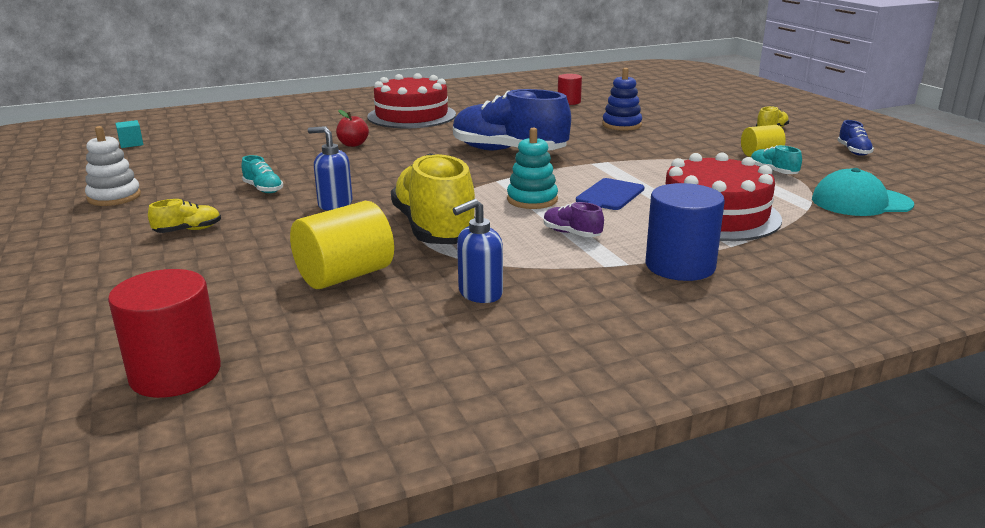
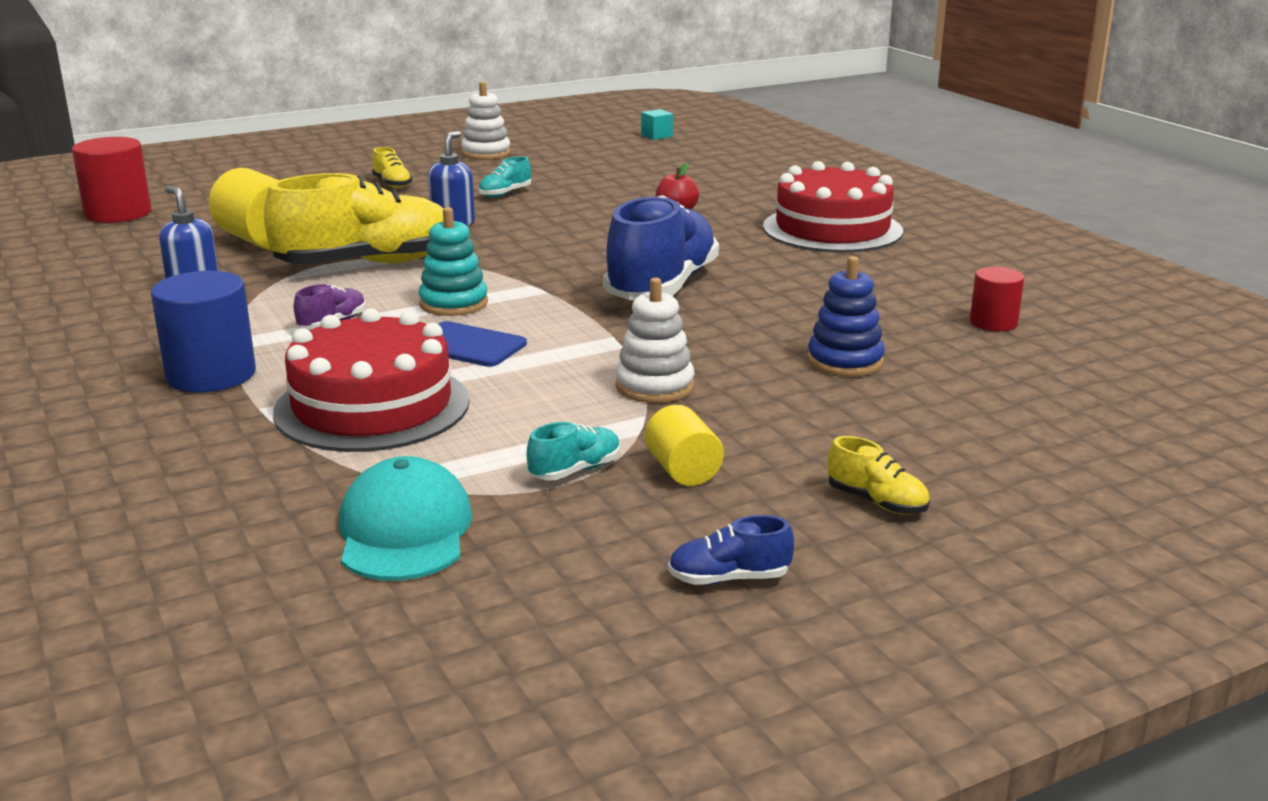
camera: 85 degrees right, 0 degrees up
(663, 156) = (654, 386): none -> white stacking toy

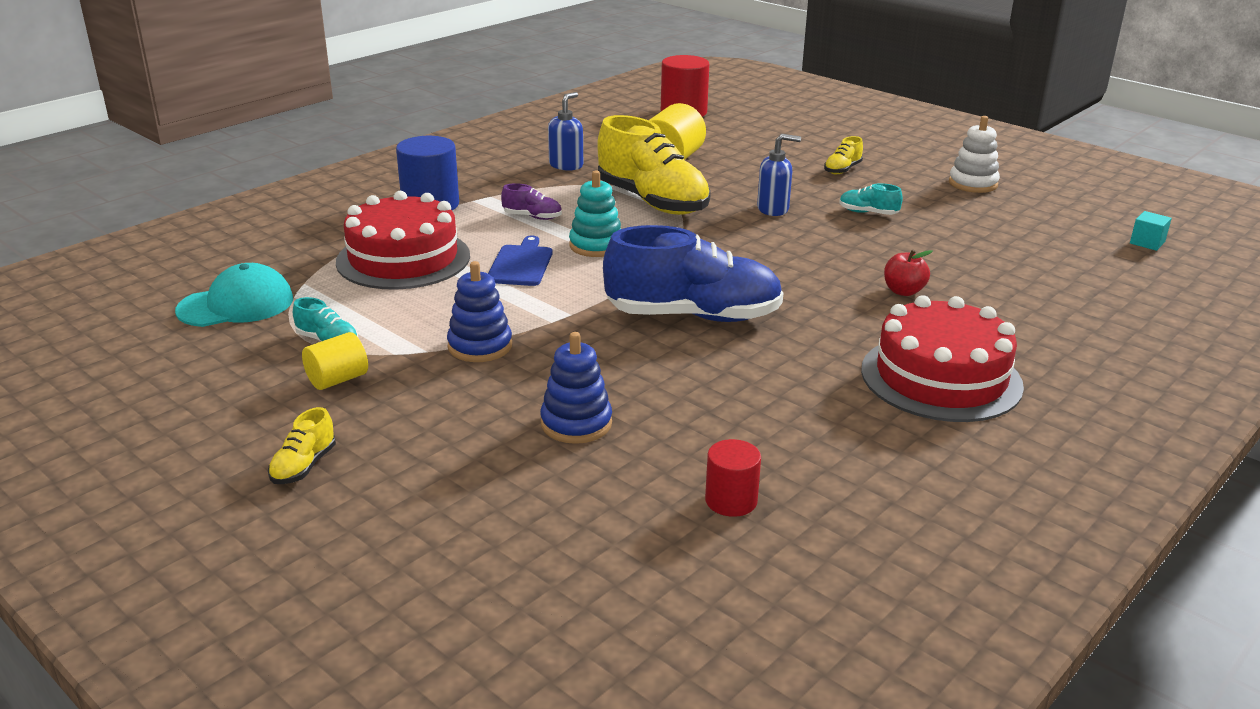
camera: 70 degrees right, 5 degrees up
(654, 386) = (480, 346): white stacking toy -> blue stacking toy
(729, 579) = (184, 419): blue shoe -> none

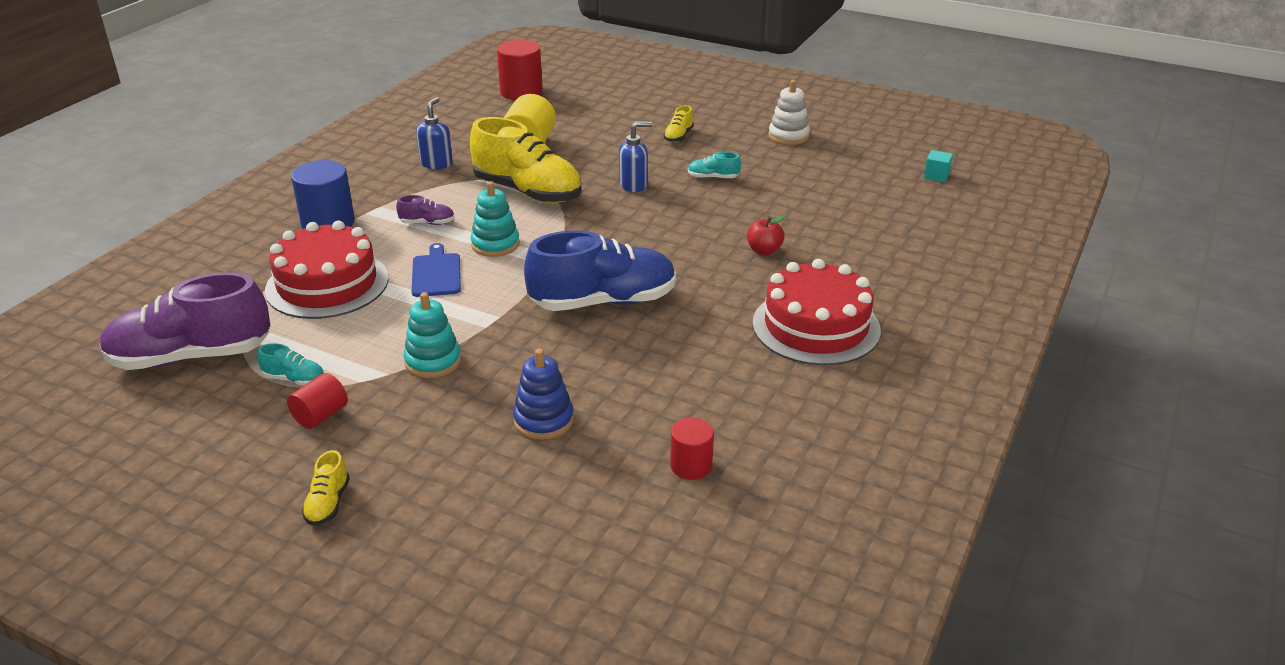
camera: 15 degrees left, 5 degrees up
(236, 305) = (191, 357): turquoise cap -> purple shoe
(337, 379) = (320, 416): yellow cylinder -> red cylinder
(480, 346) = (433, 361): blue stacking toy -> turquoise stacking toy

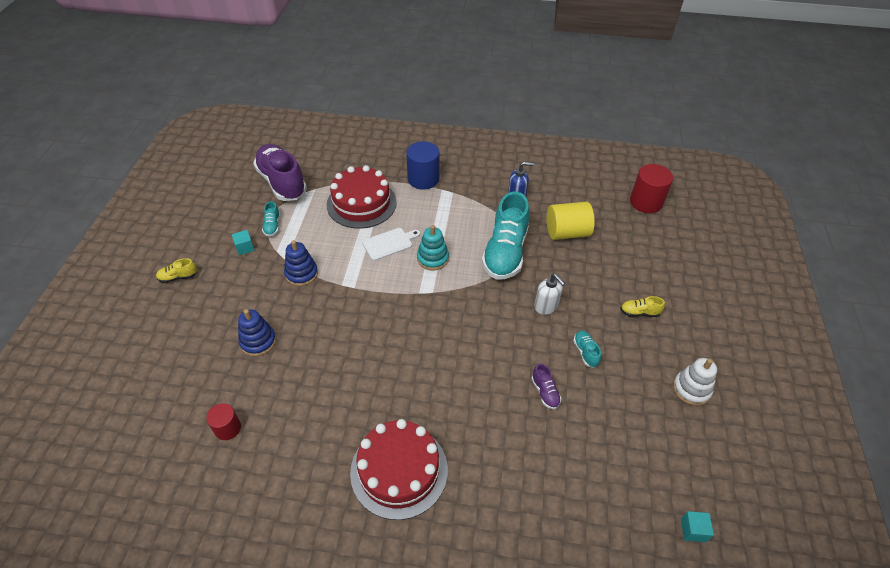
camera: 70 degrees right, 15 degrees up
(320, 416) = (245, 247): red cylinder -> turquoise cube
(427, 223) = (443, 219): purple shoe -> purple shoe (545, 392)
(433, 361) = (301, 274): turquoise stacking toy -> blue stacking toy
(436, 273) = (389, 243): blue cutting board -> white cutting board
(528, 192) = (505, 252): yellow shoe -> turquoise shoe
(603, 302) = (387, 333): blue shoe -> none
(634, 185) = (546, 306): blue soap dispenser -> white soap dispenser
(764, 251) = (491, 413): red apple -> none

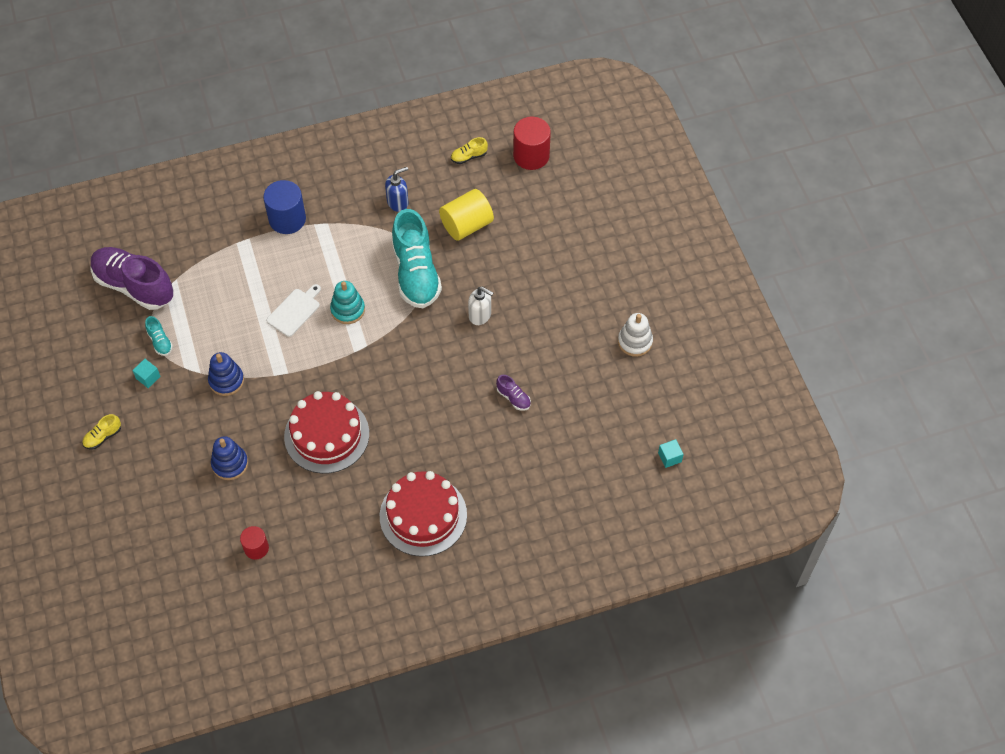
camera: 25 degrees left, 10 degrees up
(361, 203) = (238, 276): red cake -> red cake (326, 435)
(585, 352) = (533, 346): turquoise shoe -> none
(639, 312) = (567, 286): yellow shoe -> yellow shoe (469, 157)

